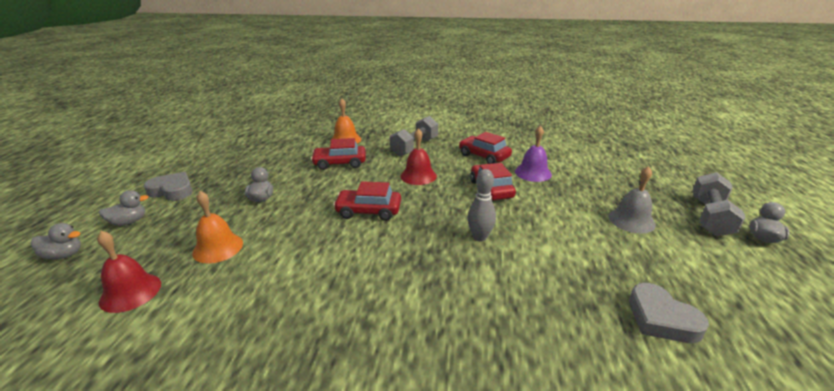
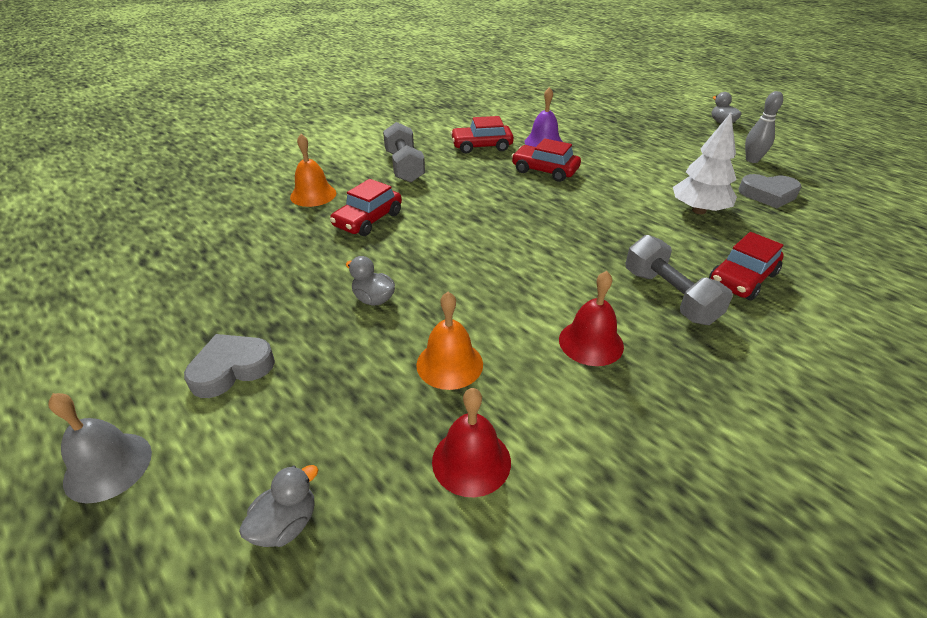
camera: 50 degrees left, 10 degrees up
(129, 222) = (272, 433): grey duck -> none
(368, 211) = (499, 242): red car -> red car (742, 279)
(418, 176) = (469, 190): red bell -> red bell (591, 342)
(480, 237) = (611, 209): grey bowling pin -> grey bowling pin (752, 160)
(550, 282) = (699, 210): none -> white tree
(631, 220) = (658, 146): grey bell -> grey bell (108, 466)
(710, 217) = (684, 122): grey dumbbell -> grey dumbbell (669, 296)

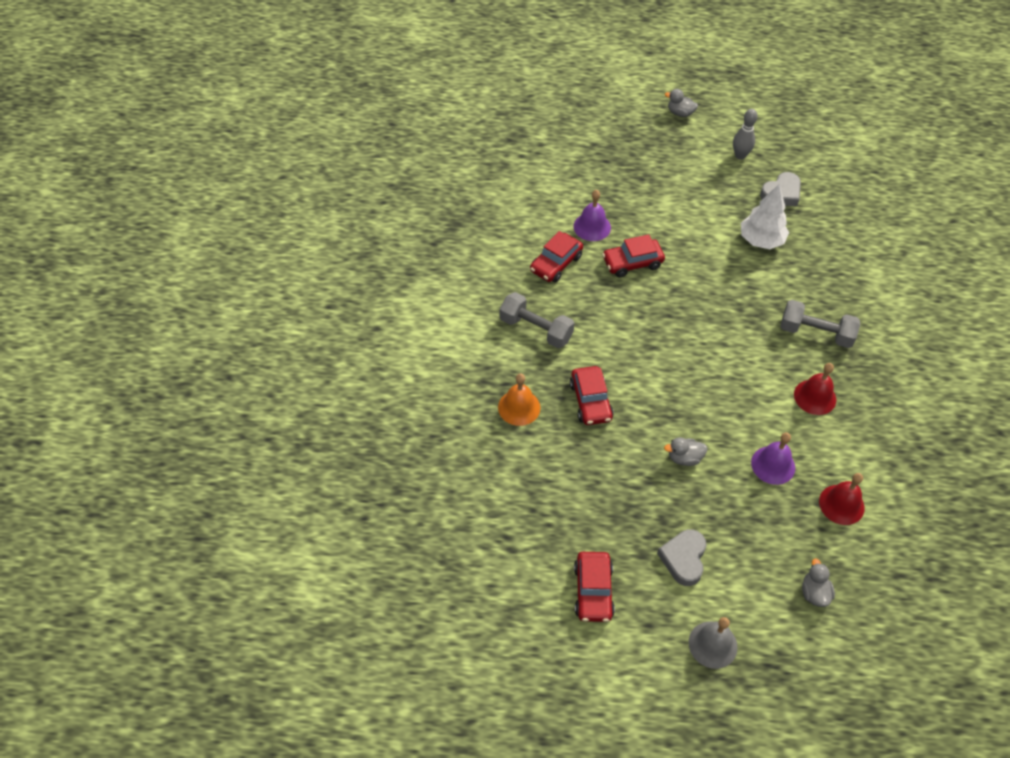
camera: 45 degrees left, 15 degrees up
(449, 364) = (773, 465): orange bell -> purple bell
(742, 279) = (834, 290): red car -> red car (593, 591)

